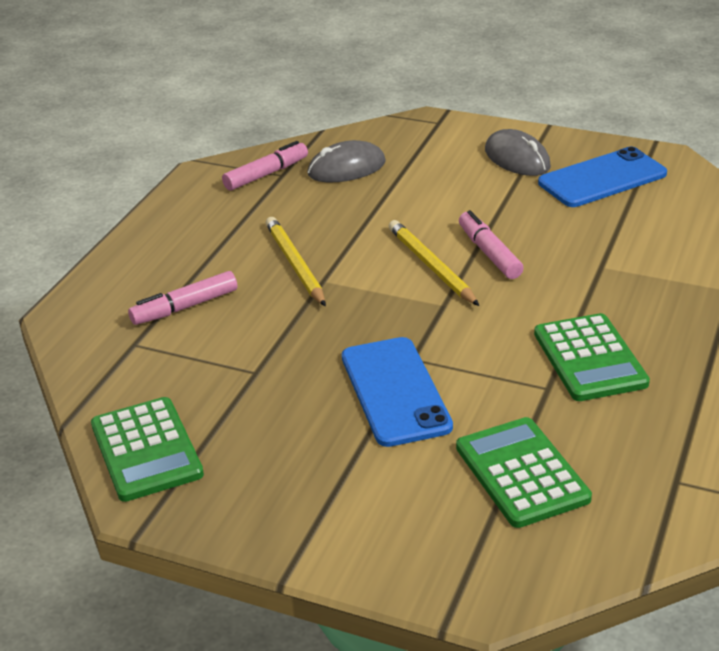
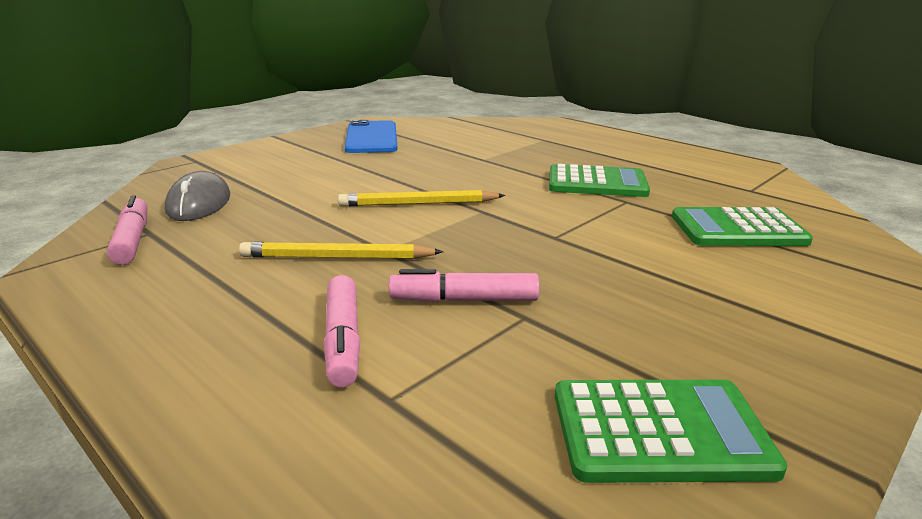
camera: 70 degrees left, 10 degrees down
(395, 391) = (603, 253): blue phone -> none
(489, 253) = (424, 183): pink marker -> pink marker (464, 300)
(517, 158) = (302, 151): grey mouse -> none

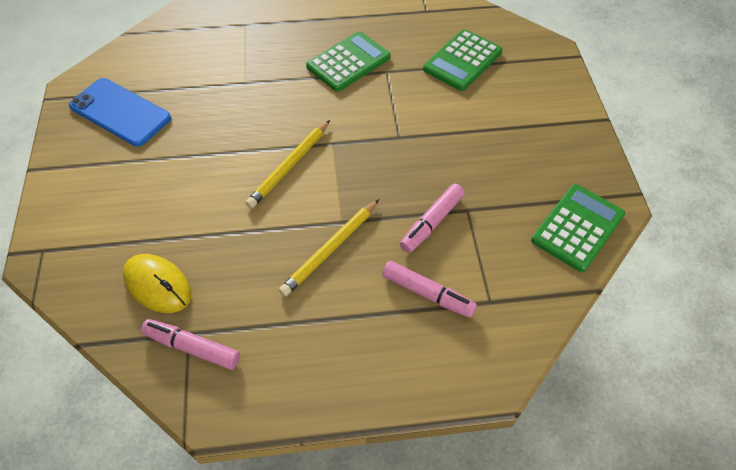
camera: 50 degrees left, 30 degrees up
(199, 203) = (157, 285): grey mouse -> yellow mouse

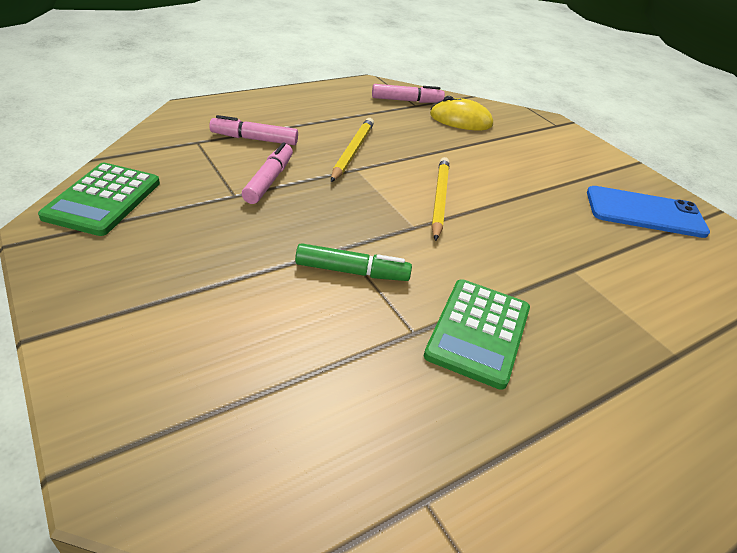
camera: 150 degrees right, 15 degrees down
(403, 117) = (352, 271): none -> green marker
(462, 61) = (301, 387): green calculator -> none

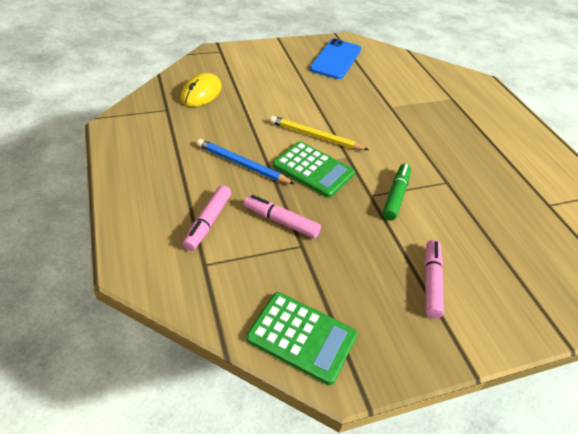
camera: 75 degrees left, 5 degrees up
(352, 151) = (242, 164): yellow pencil -> blue pencil
(406, 100) = (156, 112): pink marker -> pink marker (431, 282)
(478, 332) = (444, 157): green calculator -> green calculator (313, 170)

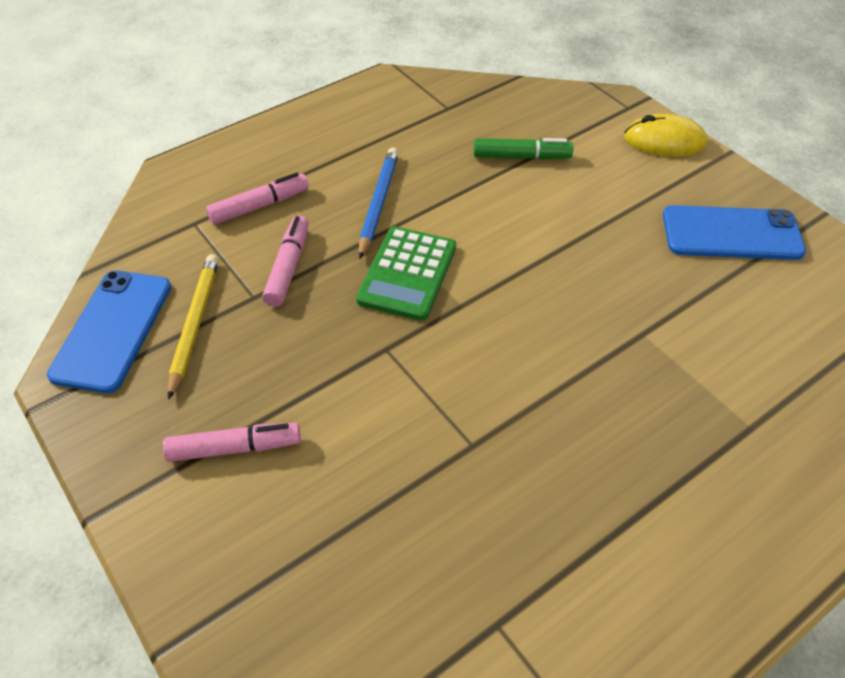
camera: 75 degrees right, 5 degrees up
(201, 93) = (506, 123): yellow mouse -> yellow mouse (664, 141)
(208, 222) = (260, 206): pink marker -> pink marker turned 150 degrees clockwise
(301, 337) = (112, 330): green calculator -> blue phone
(315, 136) = (487, 258): yellow pencil -> yellow pencil (194, 324)
(395, 196) = (399, 379): green marker -> green marker (521, 156)

